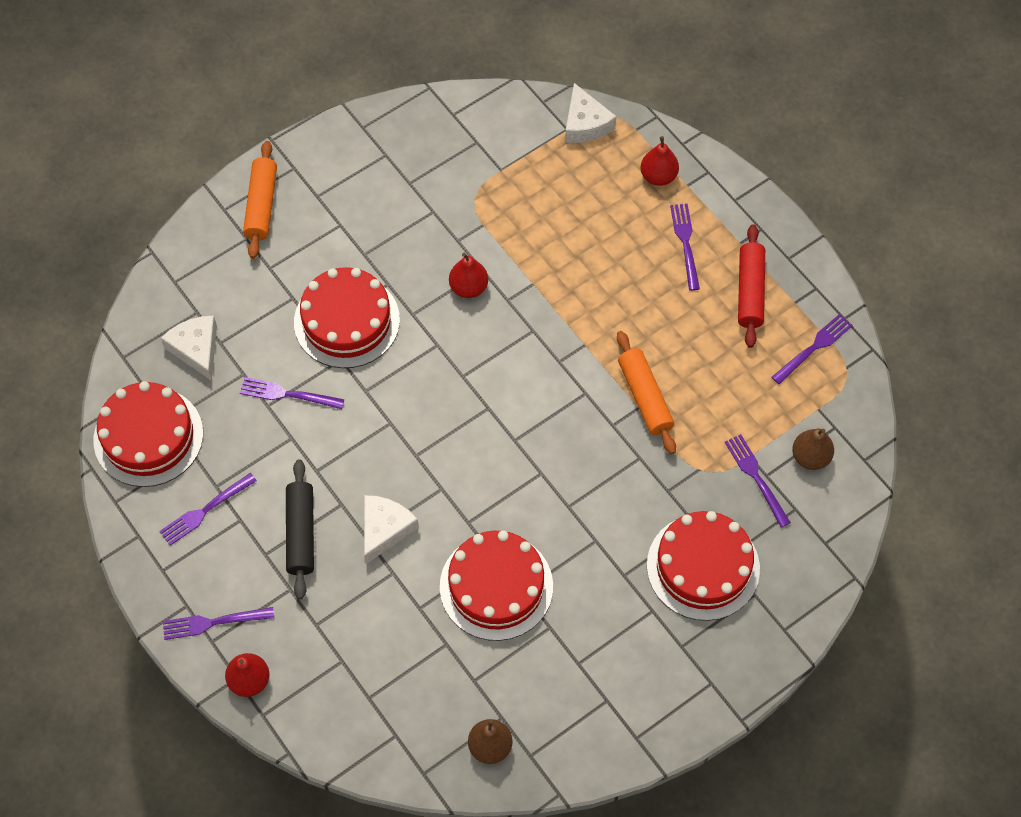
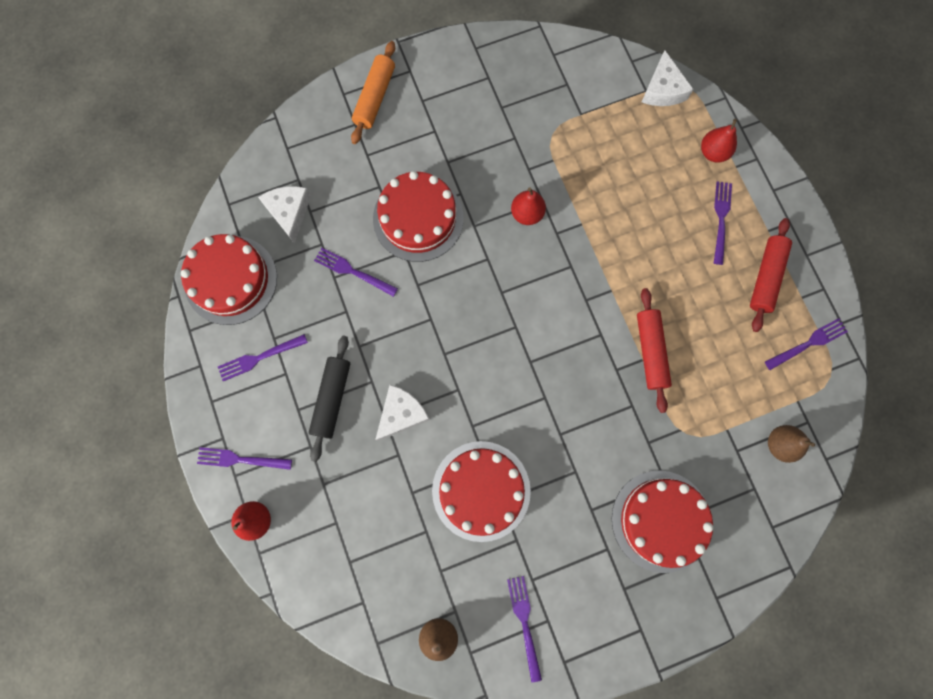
camera: 15 degrees right, 15 degrees up
(645, 397) = (650, 351): orange rolling pin -> red rolling pin
(756, 477) = (727, 450): purple fork -> purple fork (524, 623)

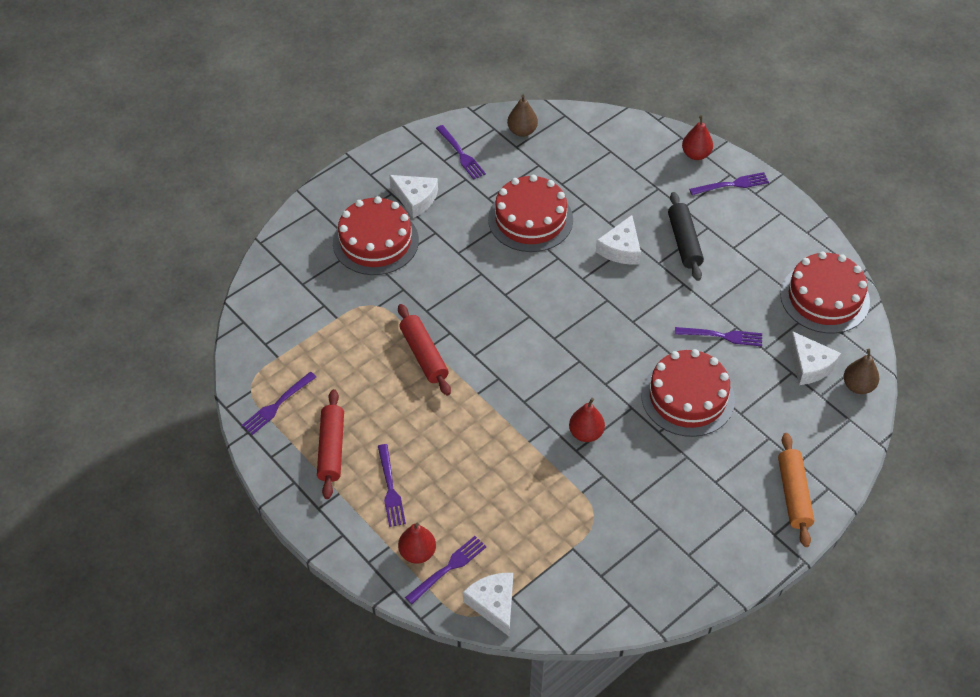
camera: 160 degrees right, 25 degrees down
(259, 358) = (761, 251): purple fork -> purple fork (448, 568)
(599, 569) = (415, 199): none -> white cheese
(779, 444) = (287, 320): brown pear -> brown pear (858, 386)

